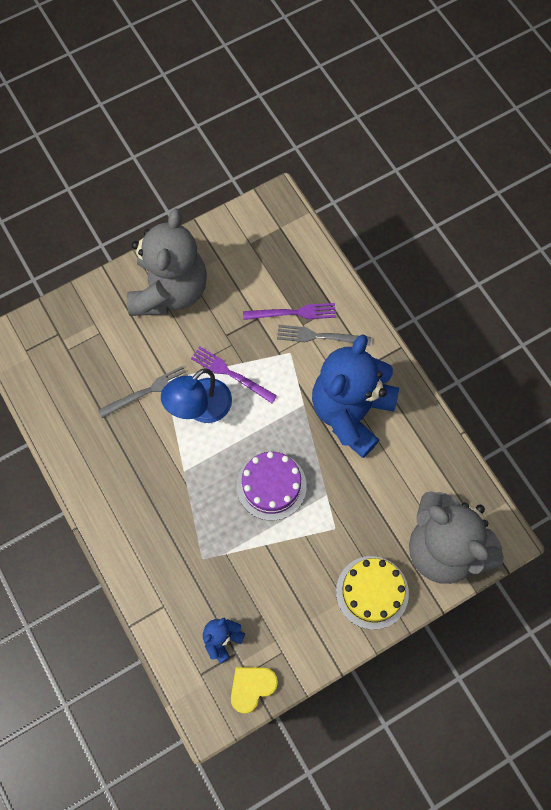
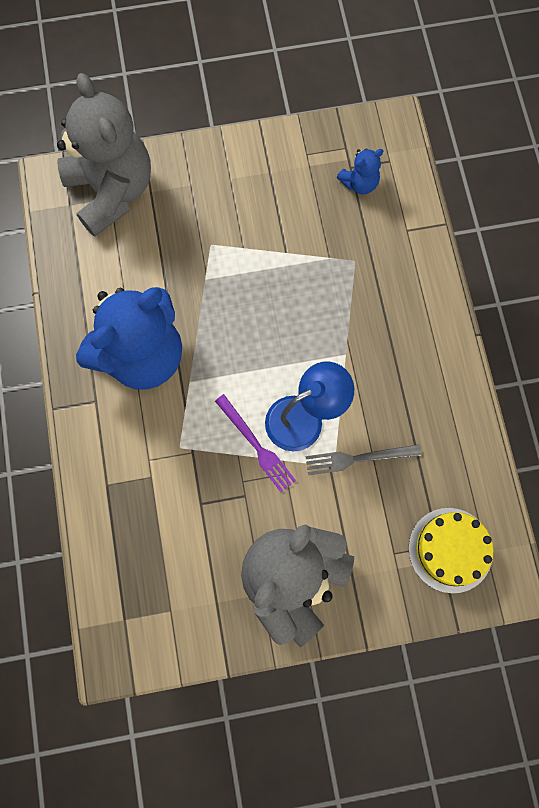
camera: 160 degrees left, 5 degrees up
(252, 687) = (345, 135): yellow heart -> none
(271, 486) = (258, 307): purple cake -> none
(293, 313) = (156, 495): purple fork -> none
(320, 336) = (137, 455): grey fork -> none
(372, 592) = (200, 176): yellow cake -> yellow cake (450, 550)

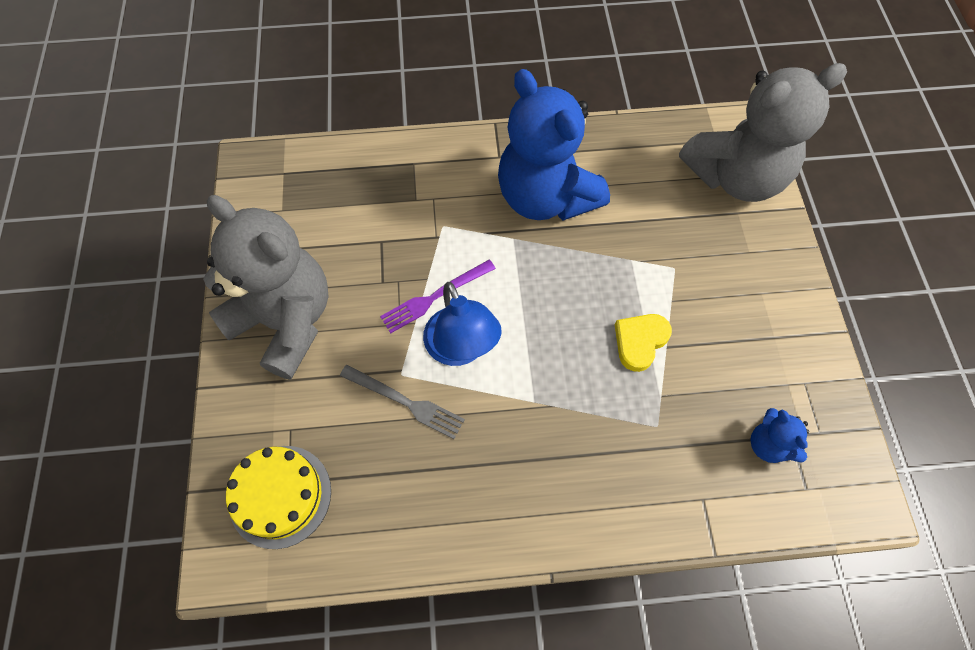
camera: 95 degrees right, 10 degrees down
(283, 273) = (640, 341): none -> yellow heart
(358, 458) = (405, 402): grey fork -> grey fork turned 120 degrees clockwise

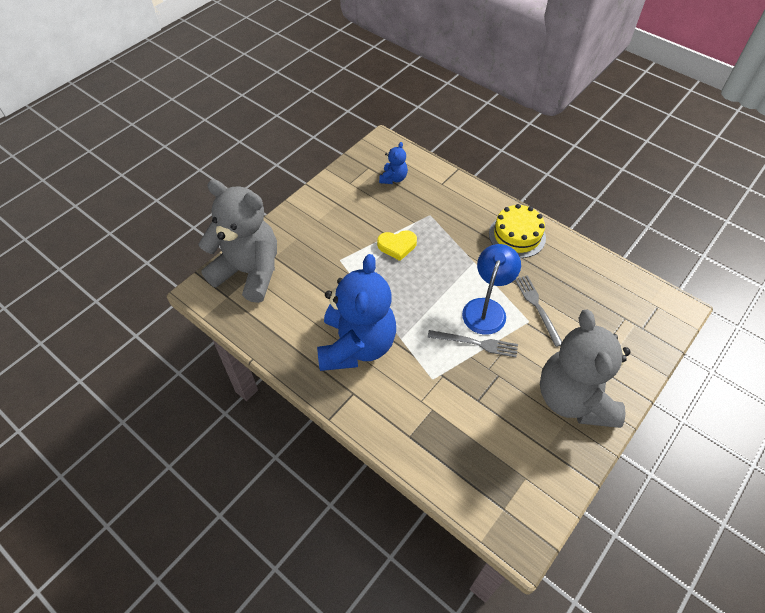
camera: 135 degrees left, 10 degrees down
(280, 496) = (633, 315): yellow cake -> yellow cake (517, 235)
(435, 297) = (476, 343): purple fork -> grey fork

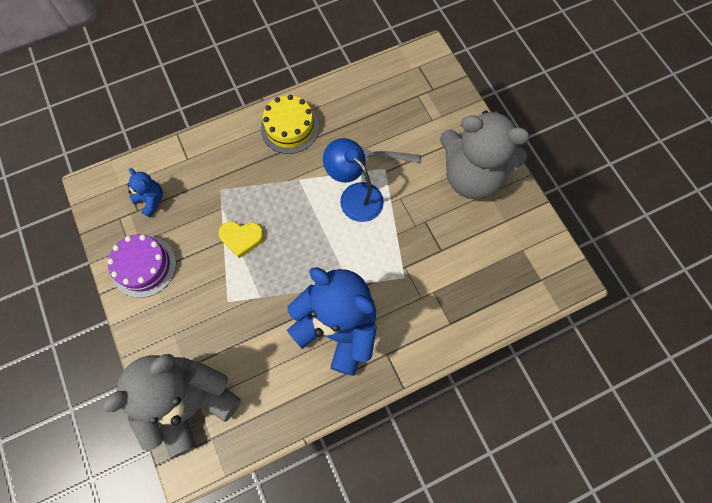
camera: 65 degrees left, 15 degrees up
(339, 198) = (144, 266): none -> purple cake
(397, 246) = (241, 238): yellow heart -> yellow heart turned 75 degrees clockwise
(476, 343) = (386, 223): grey fork -> none

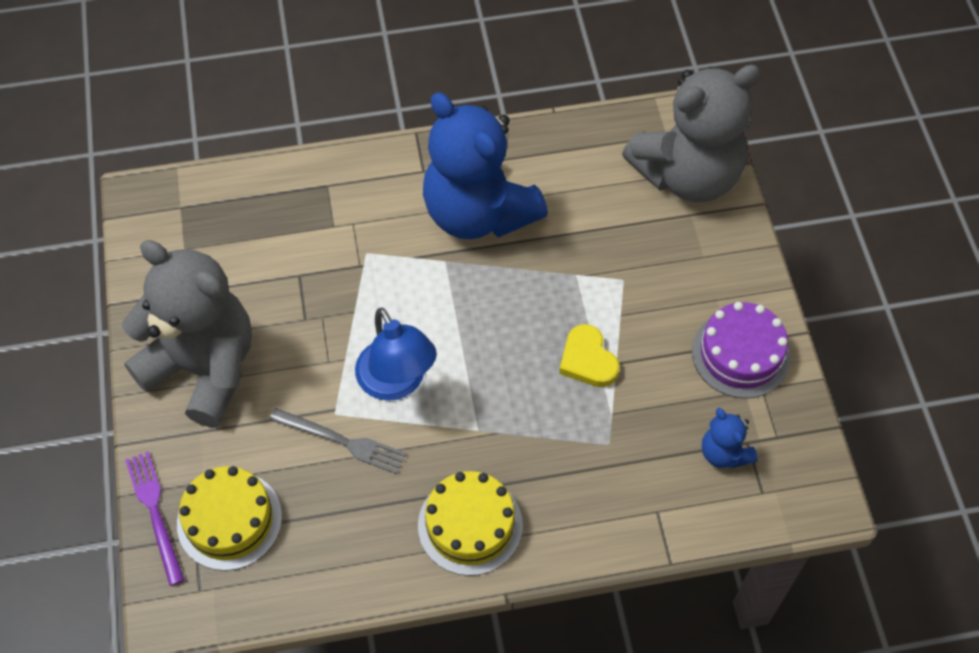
camera: 165 degrees left, 10 degrees down
(241, 238) = (588, 360): yellow heart -> yellow heart turned 135 degrees counterclockwise
(419, 100) = (229, 520): none -> yellow cake
(459, 95) = (155, 512): none -> purple fork

